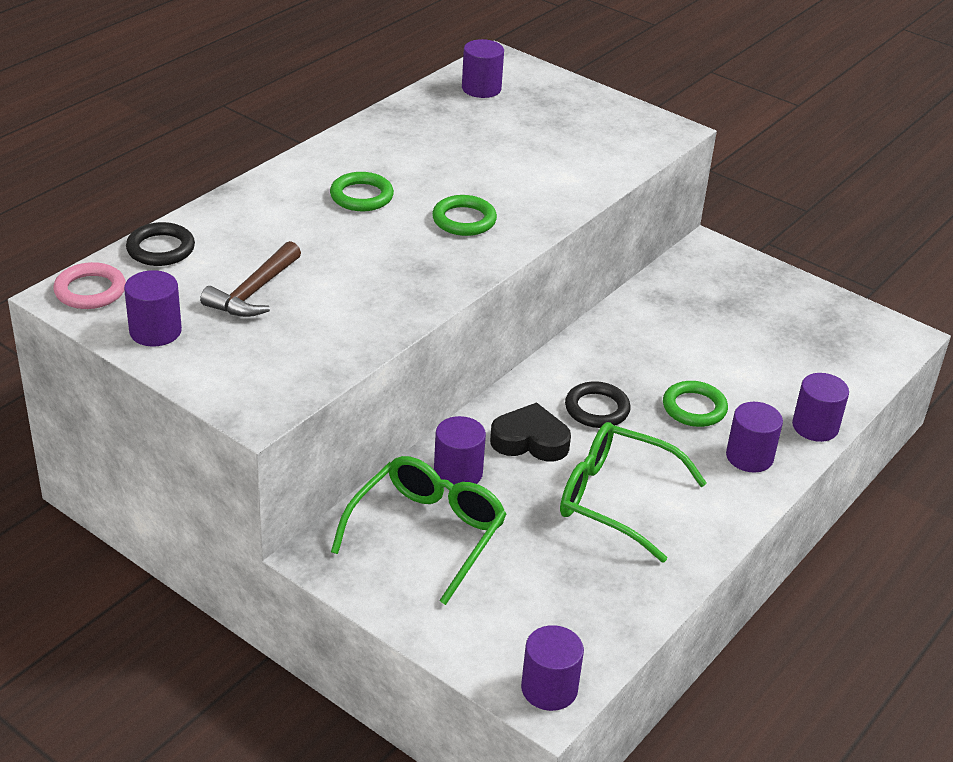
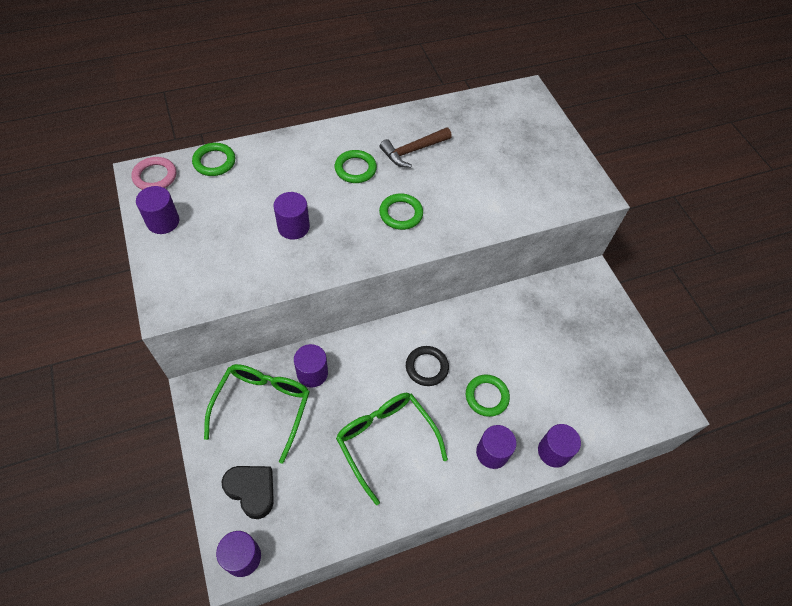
camera: 30 degrees right, 20 degrees up
(160, 249) = (214, 162): black ring -> green ring
(254, 292) = (237, 216): brown hammer -> brown hammer (413, 151)
(426, 534) = (262, 408): green glasses -> green glasses turned 45 degrees counterclockwise
(481, 88) = (497, 111): purple cylinder -> purple cylinder (293, 227)
(530, 440) = (370, 371): black heart -> black heart (252, 490)

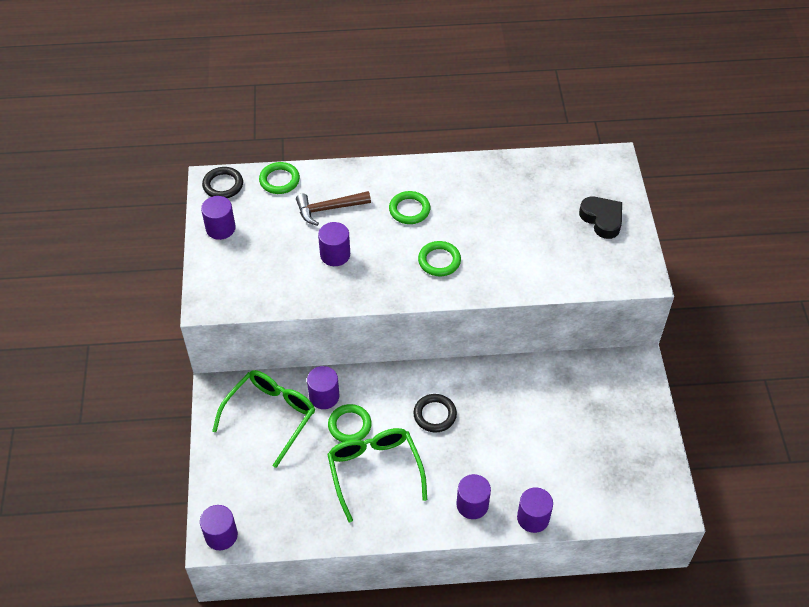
camera: 20 degrees right, 5 degrees down
(155, 176) = (223, 185): pink ring -> black ring
(252, 490) = (242, 484): black heart -> black heart (602, 219)
(413, 151) = (471, 201): brown hammer -> brown hammer (328, 209)
(486, 396) = (484, 454): green ring -> green ring (349, 425)

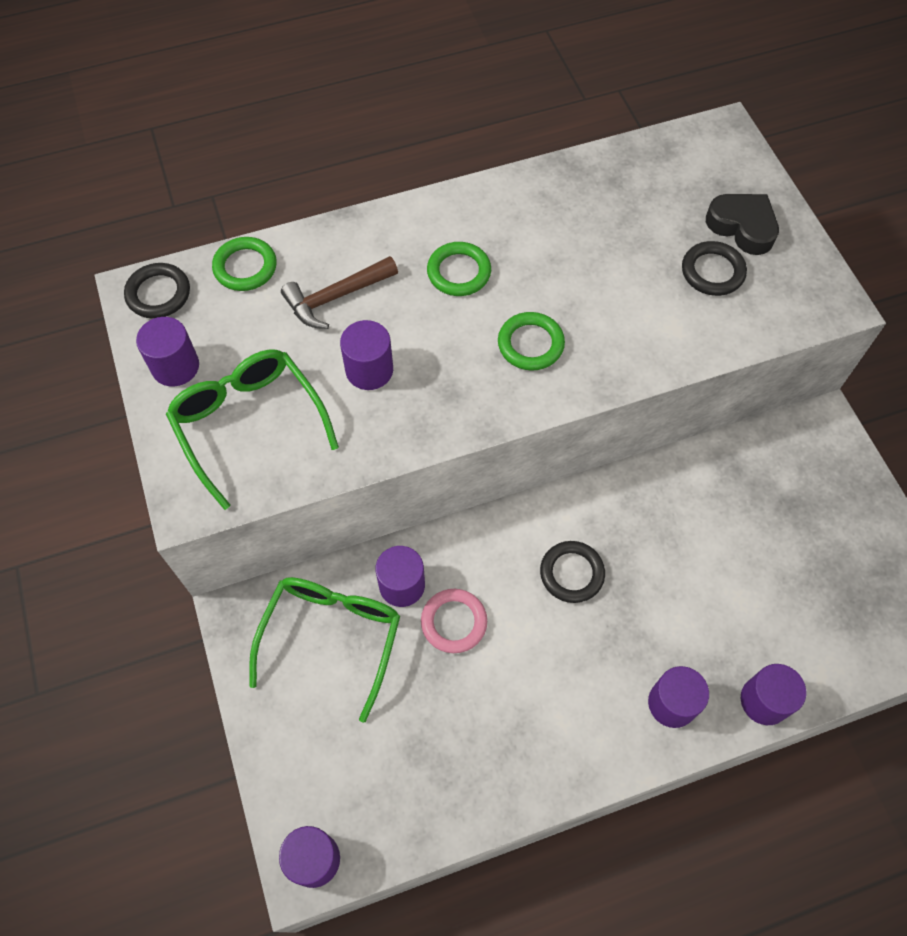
camera: 15 degrees left, 10 degrees up
(349, 425) = (454, 622): green ring -> pink ring
(375, 472) = (514, 688): green glasses -> green glasses (249, 425)
(571, 242) = (712, 272): none -> black ring

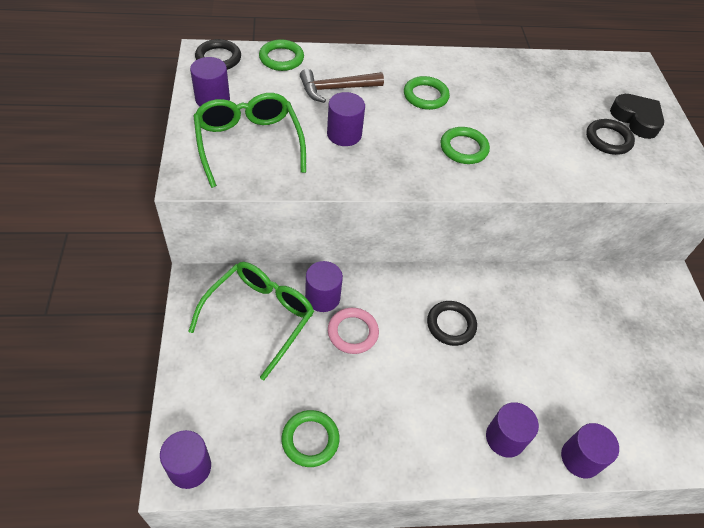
camera: 10 degrees right, 10 degrees down
(445, 779) = (310, 440): none -> green ring

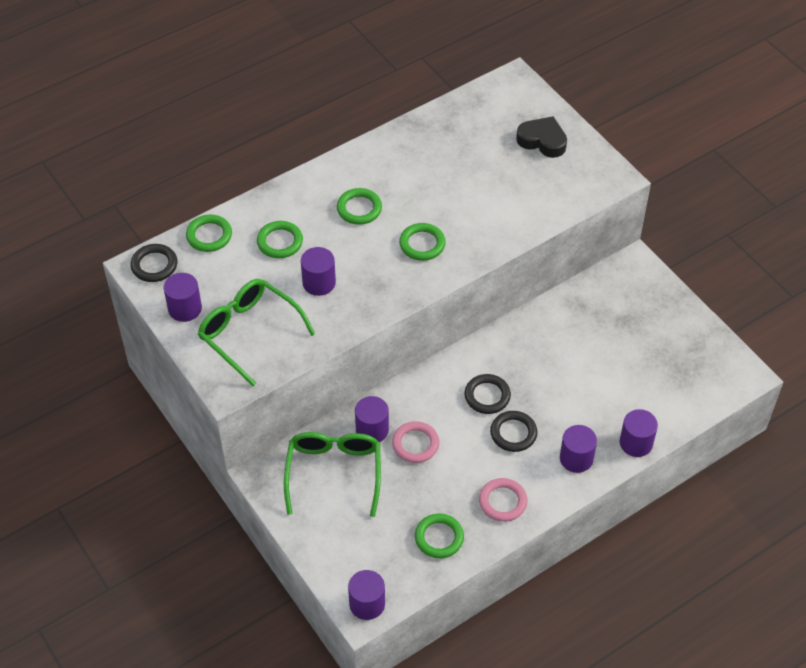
camera: 25 degrees left, 0 degrees up
(336, 89) = (280, 242): brown hammer -> green ring
(400, 440) = (503, 502): none -> pink ring
(608, 139) = (530, 174): black ring -> black ring (513, 433)

